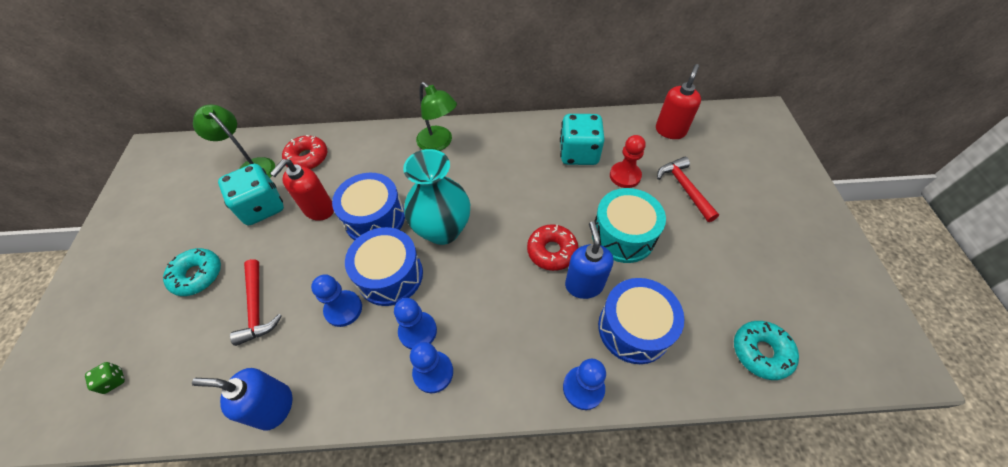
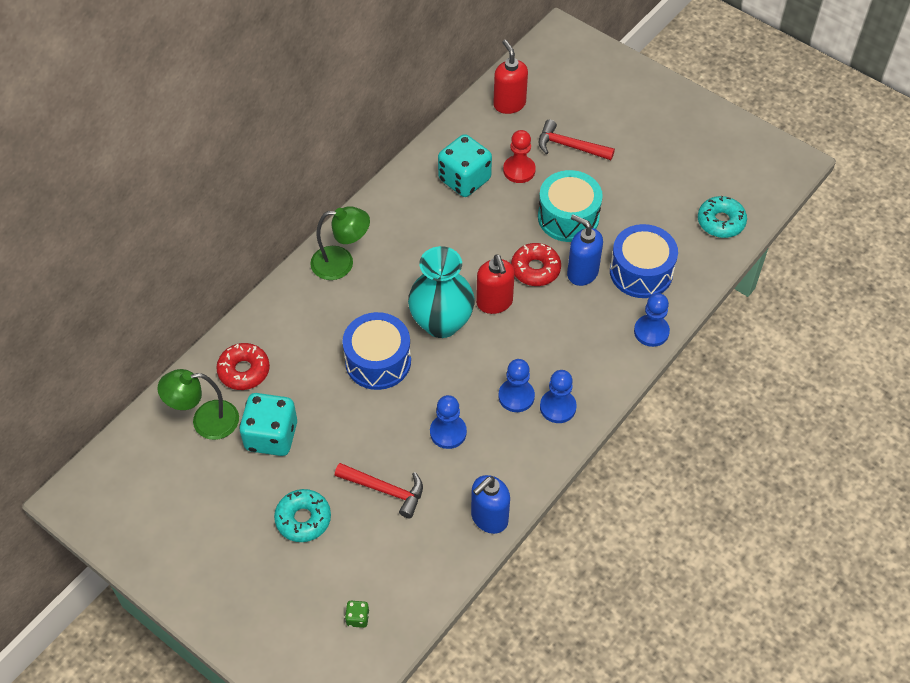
camera: 50 degrees left, 0 degrees up
(319, 210) = (323, 395): red soap dispenser -> red soap dispenser (494, 302)
(390, 275) = (448, 384): blue drum -> none

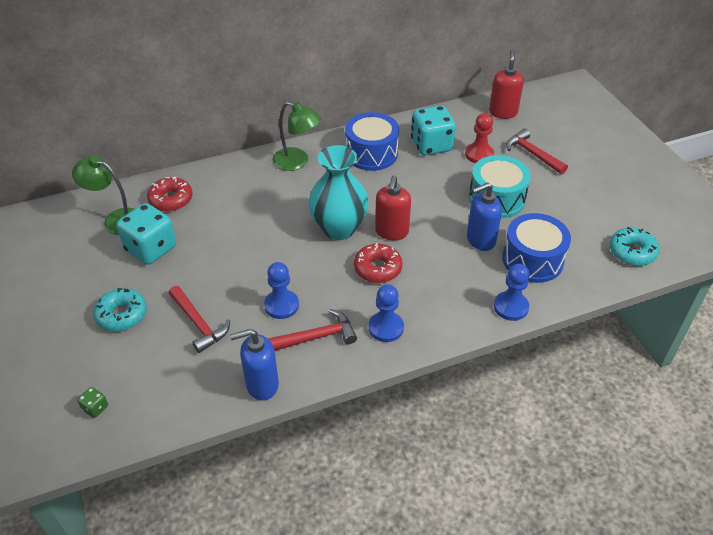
camera: 30 degrees right, 10 degrees down
(378, 361) = (270, 233): blue drum -> blue drum (371, 153)
(504, 447) = (317, 336): none -> red hammer
(516, 396) = (357, 304): blue pawn -> none
(535, 269) = (442, 223): red donut -> red donut (377, 268)
(582, 272) = (480, 240): blue soap dispenser -> blue soap dispenser turned 90 degrees counterclockwise

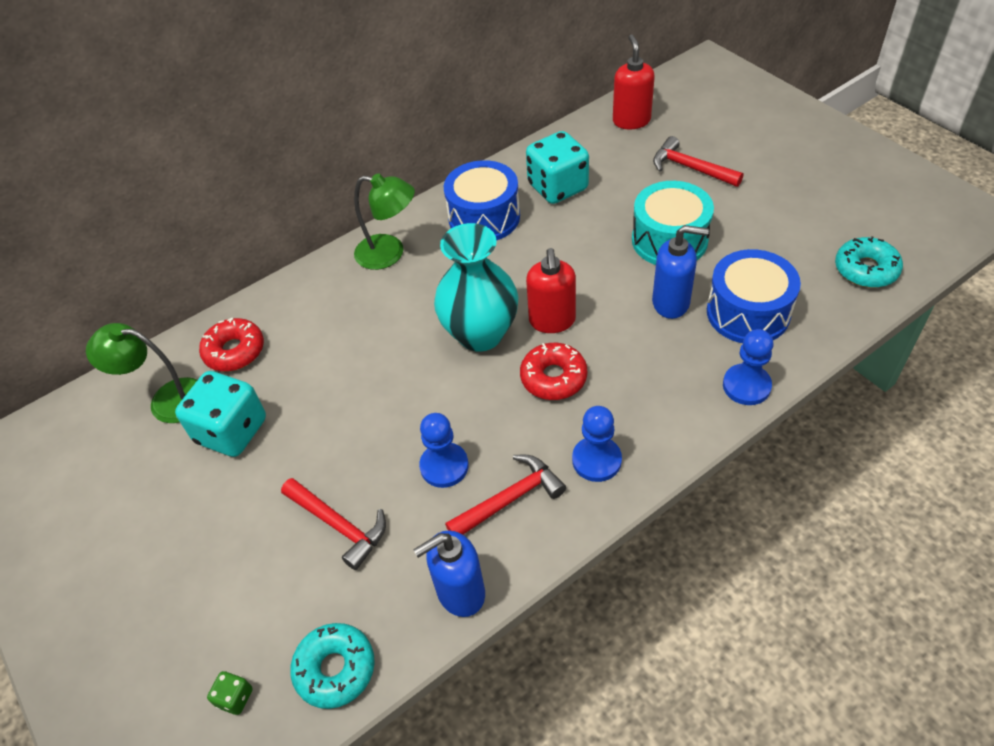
camera: 10 degrees left, 5 degrees up
(122, 315) = (224, 542): turquoise donut -> turquoise donut (335, 669)
(479, 154) = (623, 185): red pawn -> none
(480, 240) = (671, 303): blue soap dispenser -> blue soap dispenser turned 135 degrees counterclockwise

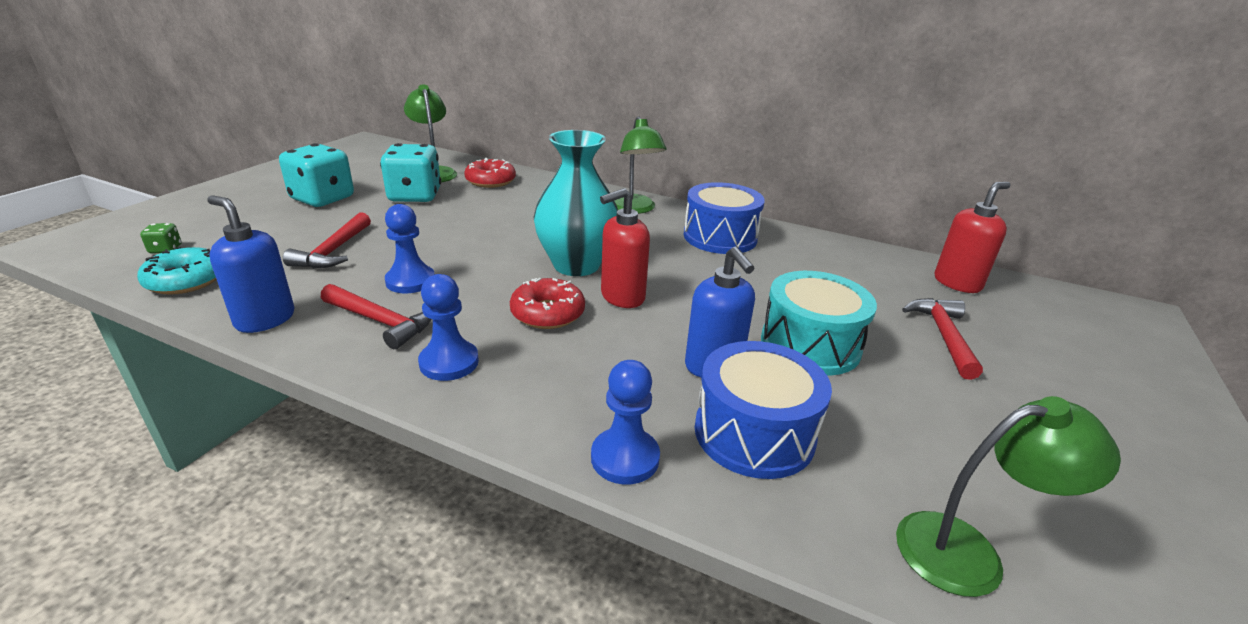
camera: 55 degrees right, 20 degrees down
(557, 187) = (803, 263): turquoise dice -> turquoise dice (322, 199)
(866, 269) = (968, 551): turquoise donut -> green lamp

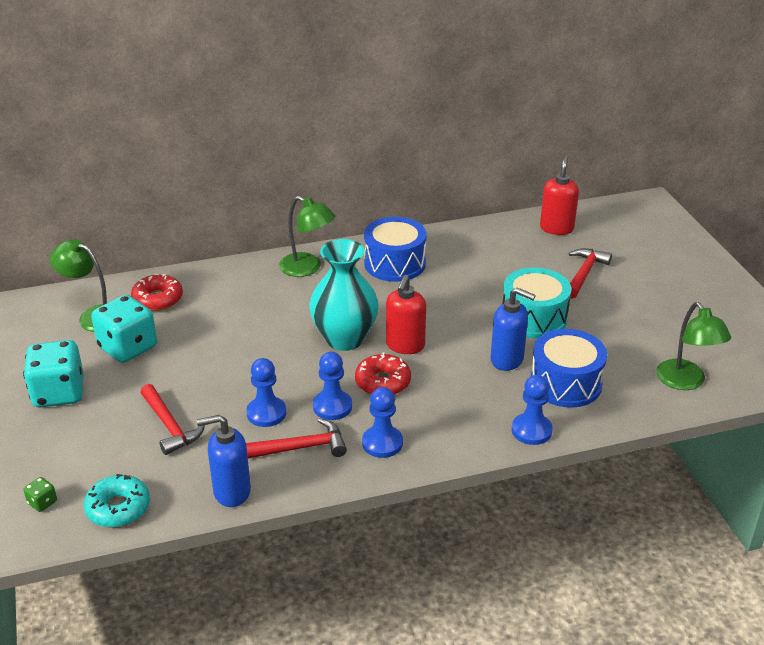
camera: 40 degrees left, 5 degrees up
(468, 306) = (332, 406): none -> blue pawn
(943, 336) = (584, 273): red hammer -> red hammer turned 60 degrees clockwise
(968, 551) = (686, 382): green lamp -> green lamp turned 120 degrees clockwise

